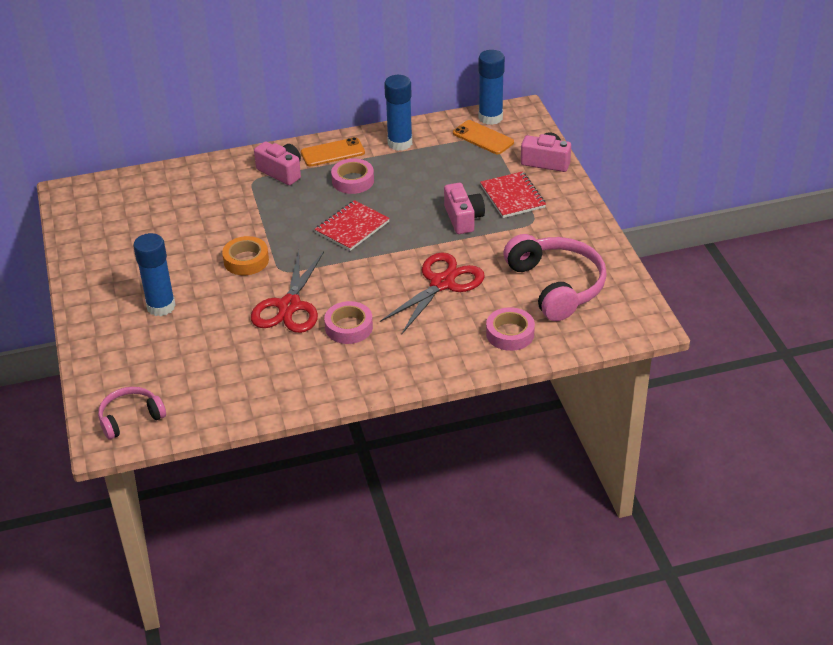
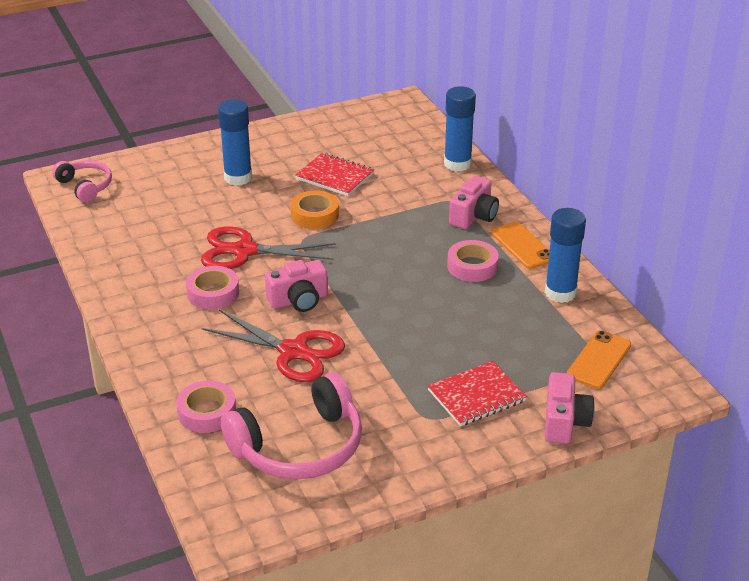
camera: 80 degrees right, 5 degrees down
(352, 227) = (384, 276): red notebook -> red notebook (335, 176)
(463, 218) = (420, 357): pink camera -> pink camera (299, 300)
(490, 117) = (649, 363): blue glue stick -> blue glue stick (457, 164)

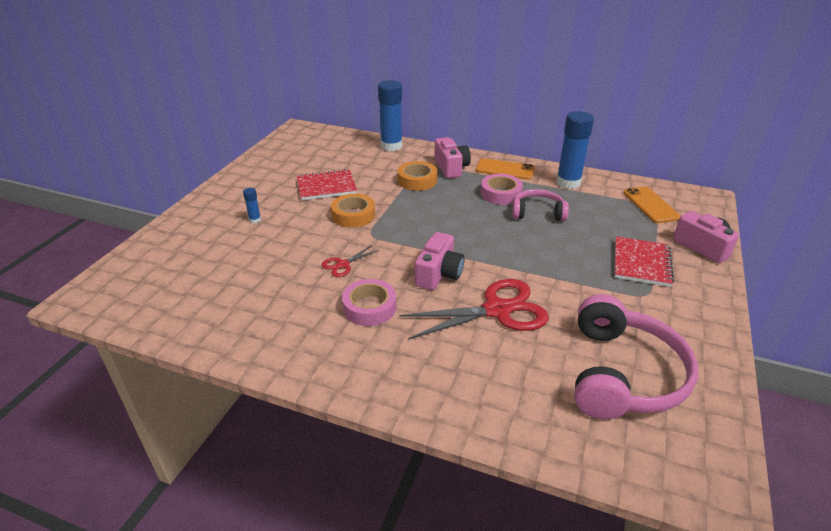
camera: 45 degrees left, 0 degrees up
(85, 186) = (120, 292): pink headphones -> pink headphones (537, 213)
(207, 412) = (522, 401): pink tape -> none
(238, 178) = (255, 220): blue glue stick -> blue glue stick, size x0.44
(244, 251) = (343, 265): red scissors -> red scissors, size x0.47
(420, 212) = (417, 180): none -> orange tape

